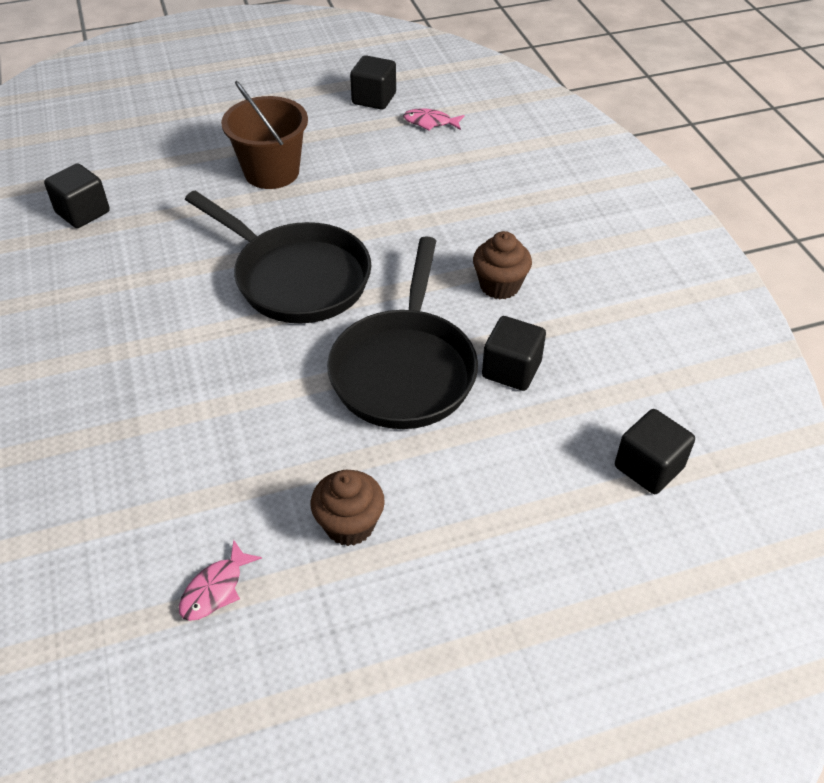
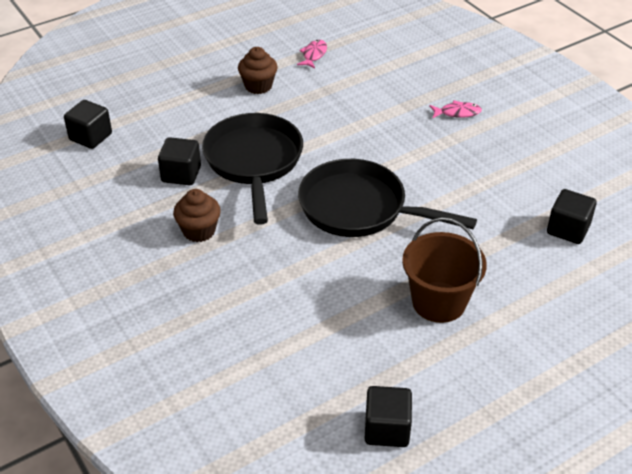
camera: 165 degrees right, 5 degrees down
(430, 122) = (309, 403): pink fish -> pink fish (457, 113)

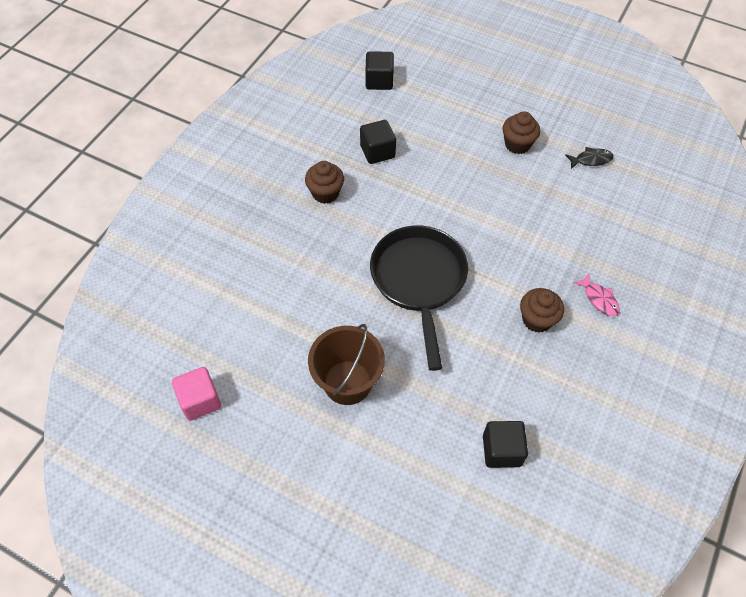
camera: 60 degrees right, 15 degrees up
(254, 162) = (423, 187): black pan -> none
(314, 55) = (591, 160): pink fish -> black fish
(387, 429) = (200, 400): black cube -> pink cube
(453, 155) = (537, 320): none -> brown cupcake

